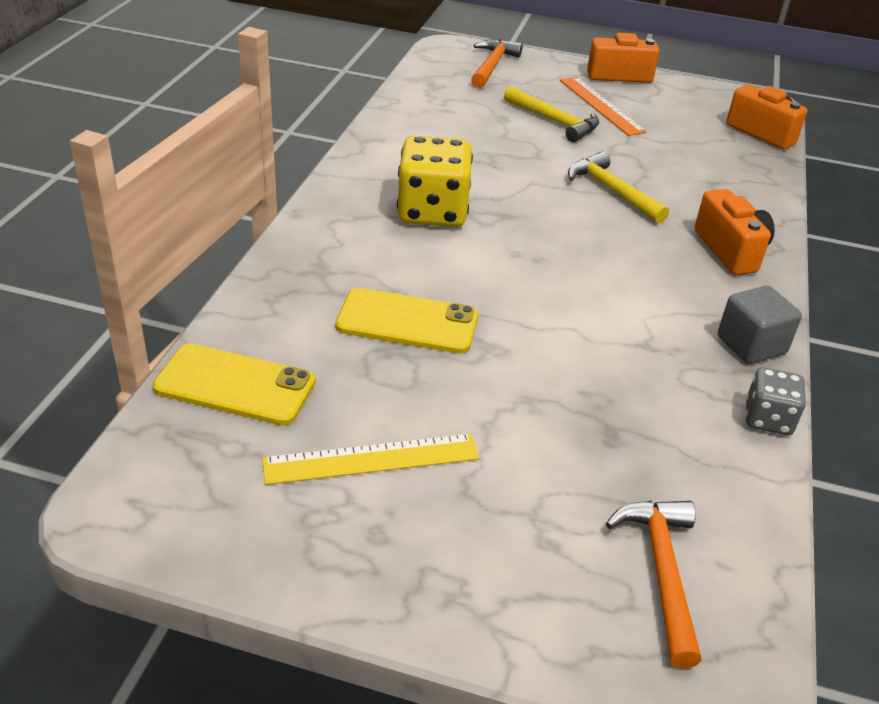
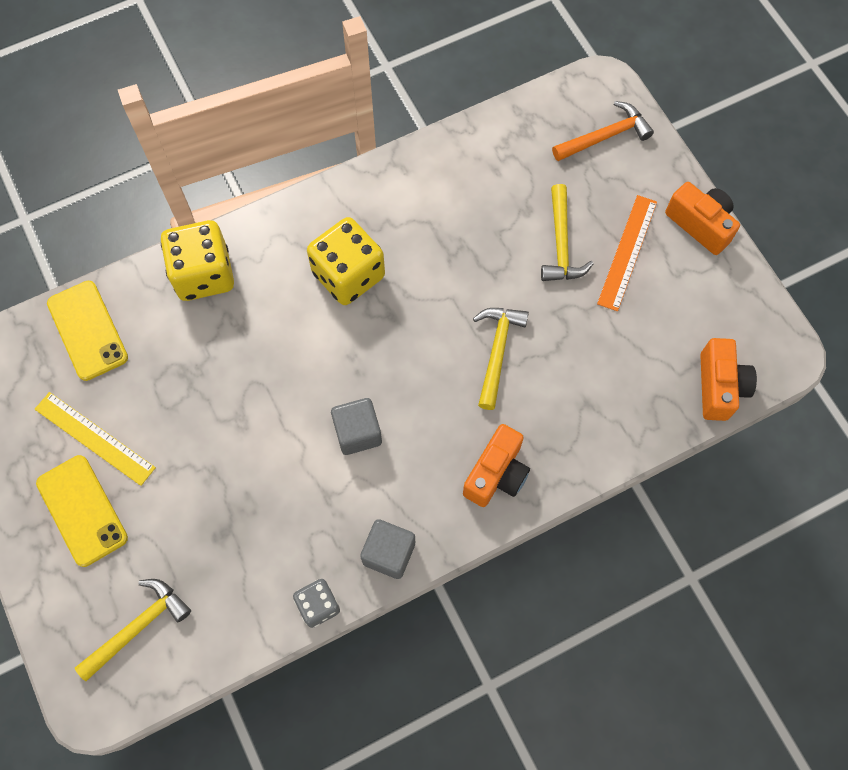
camera: 50 degrees right, 30 degrees up
(301, 279) = (204, 274): none -> yellow dice
(407, 322) = (220, 359): yellow phone -> yellow phone (82, 510)
(599, 292) = (357, 432): none -> grey cube
(661, 571) = (138, 626): orange hammer -> yellow hammer

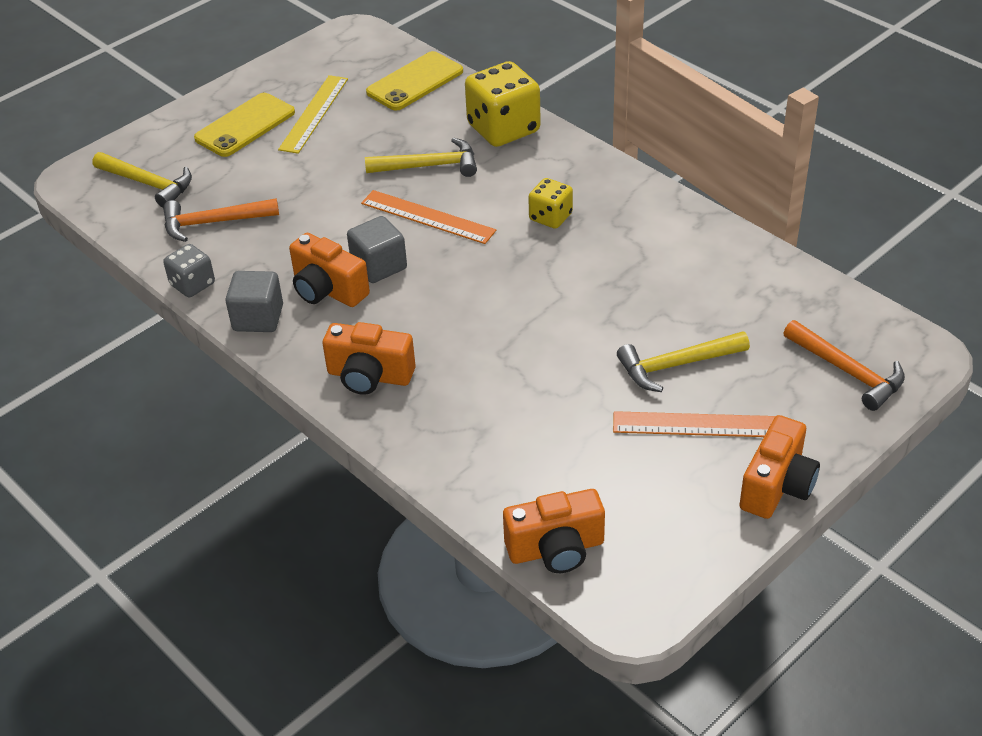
camera: 75 degrees right, 25 degrees down
(232, 570) = (213, 223): none -> orange hammer
(306, 374) = (427, 217): none -> orange ruler
(348, 275) = (550, 217): yellow dice -> yellow dice, size x0.55
(373, 484) = (328, 290): none -> orange camera
(497, 351) = (514, 344): yellow hammer -> yellow hammer (429, 166)

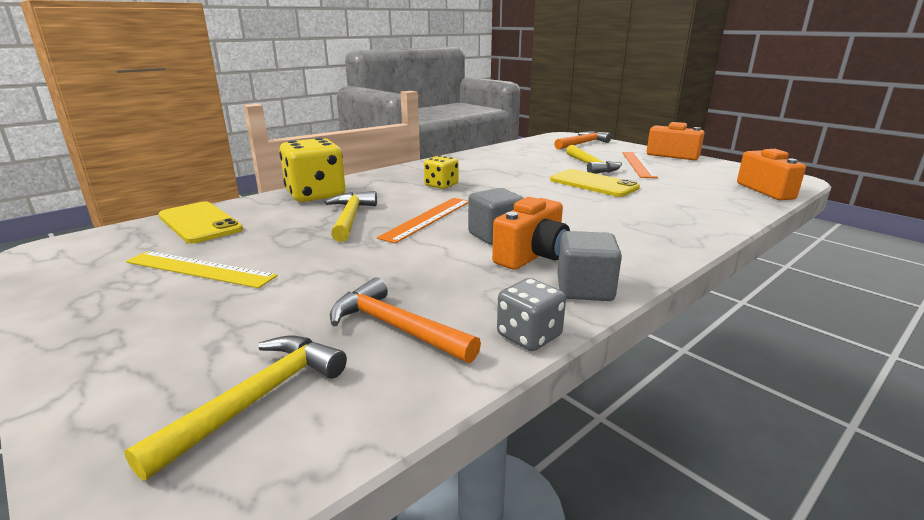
camera: 90 degrees left, 20 degrees down
(213, 223) = (395, 327): orange hammer -> orange hammer turned 135 degrees clockwise
(245, 125) = (173, 314): yellow phone -> yellow phone (593, 184)
(369, 376) = (646, 238): orange camera -> none

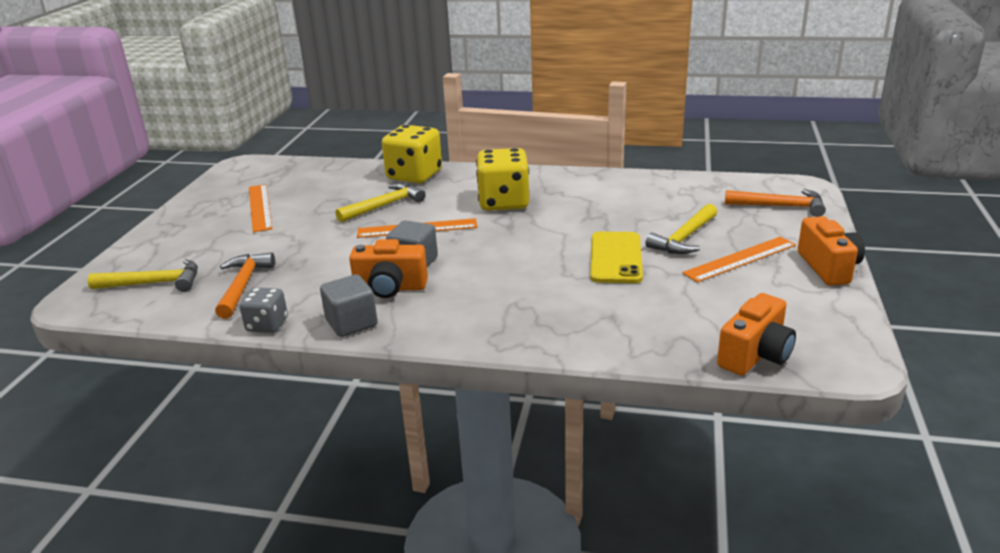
camera: 55 degrees right, 5 degrees up
(199, 223) = (320, 173): yellow phone -> none
(200, 269) = (260, 207): yellow ruler -> orange ruler
(441, 185) = (503, 202): yellow dice -> yellow dice, size x1.80

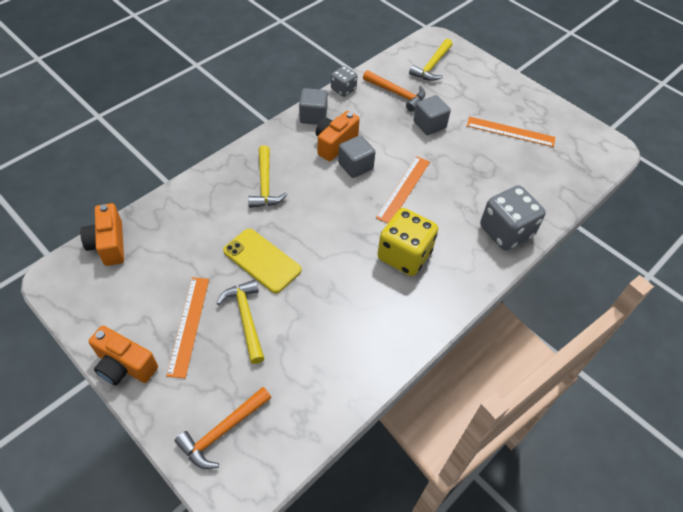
camera: 120 degrees right, 25 degrees up
(290, 248) = (429, 125): none -> grey cube
(385, 205) = (458, 190): yellow hammer -> yellow hammer (265, 184)
(414, 175) = (506, 231): yellow dice -> grey dice

